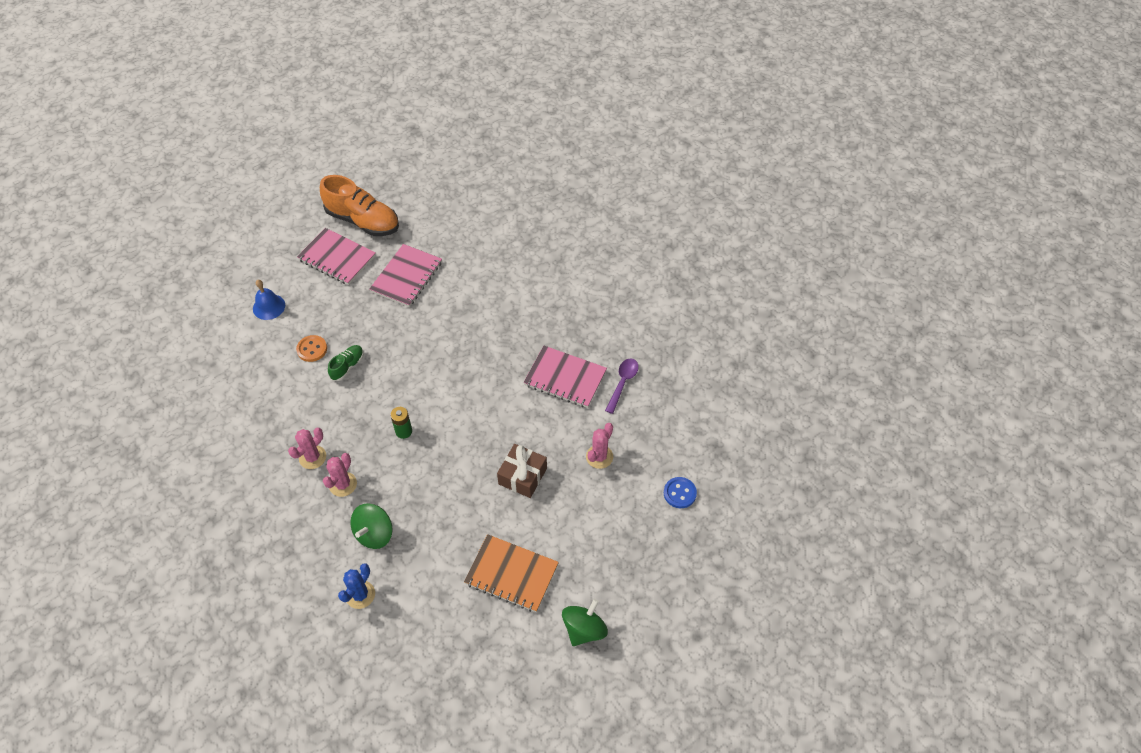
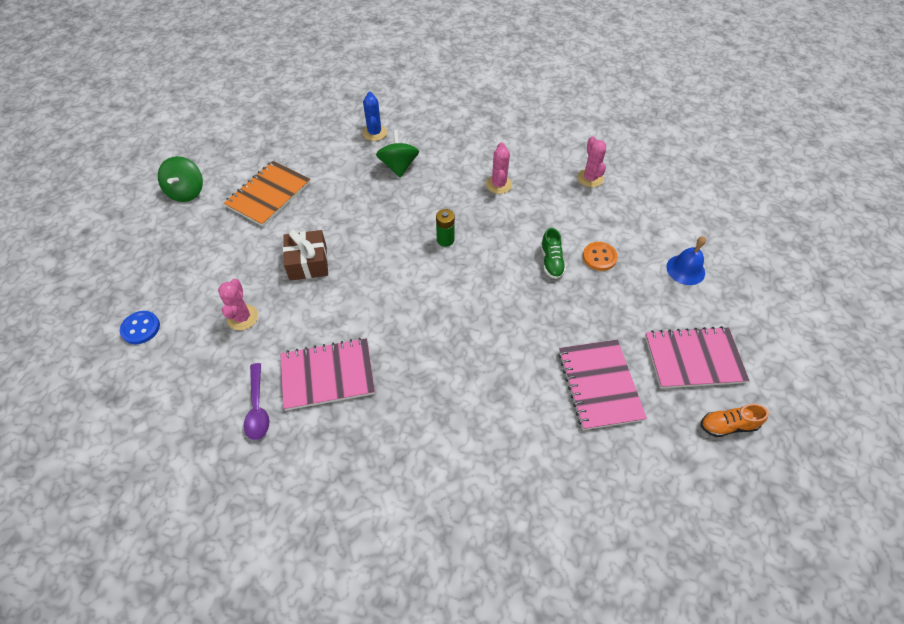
camera: 145 degrees right, 0 degrees up
(343, 484) = (455, 181): pink cactus -> pink cactus (590, 178)
(363, 221) = (727, 425): orange shoe -> orange shoe, size x0.48
(511, 574) = (268, 195): orange notebook -> orange notebook turned 45 degrees counterclockwise

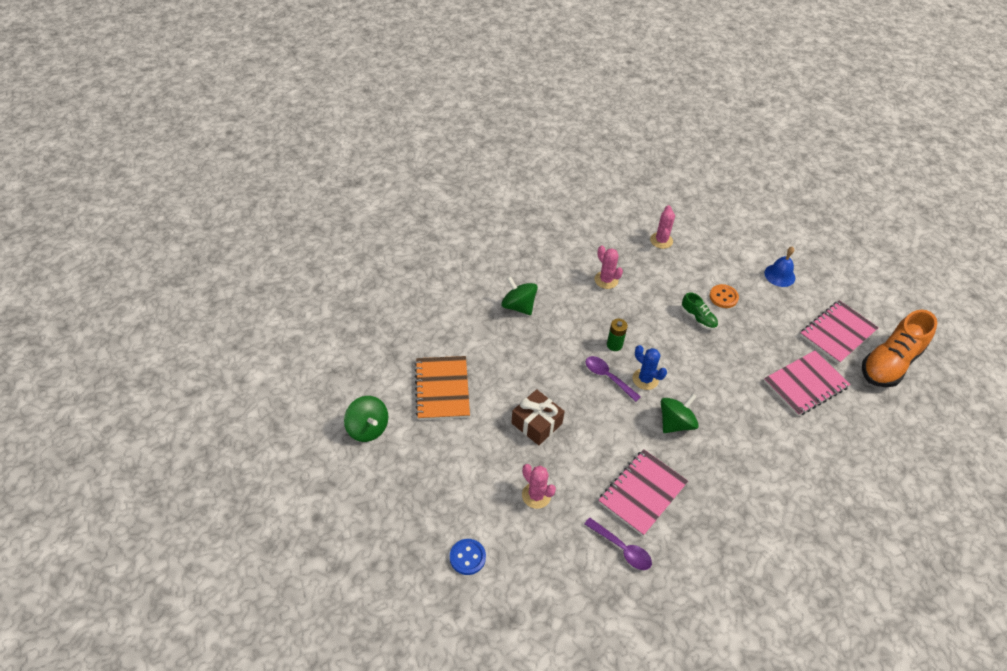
camera: 40 degrees left, 5 degrees down
(374, 133) = (468, 288): blue cactus -> blue cactus (645, 379)
(409, 262) = (608, 377): none -> purple spoon
(425, 337) = (675, 423): none -> green spinning top
(590, 178) = (661, 240): pink cactus -> pink cactus turned 60 degrees clockwise
(599, 385) = (805, 384): pink notebook -> pink notebook turned 75 degrees counterclockwise
(727, 425) = (890, 363): orange shoe -> orange shoe, size x2.08

